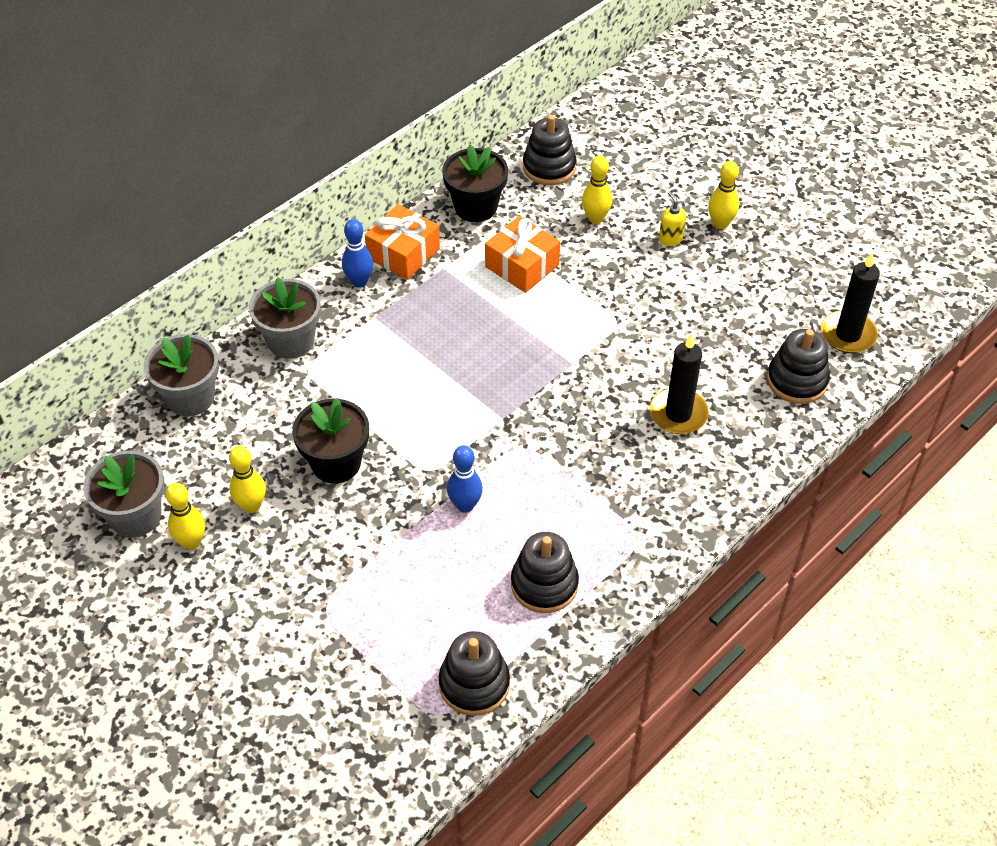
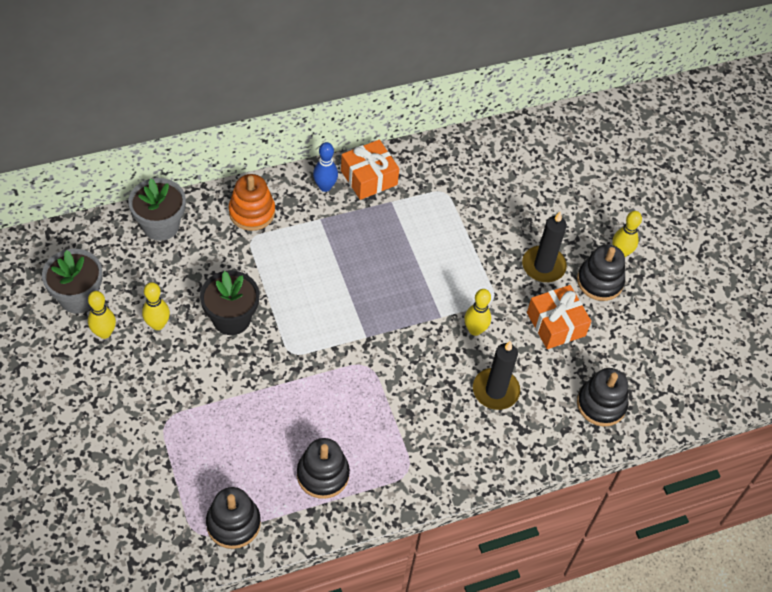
camera: 20 degrees right, 5 degrees up
(291, 341) = (252, 212): grey flower pot -> orange stacking toy
(465, 505) = (302, 390): blue bowling pin -> none
(475, 207) = (443, 162): black flower pot -> none
(522, 266) = (449, 224): orange gift -> orange gift (556, 324)
(549, 167) = (516, 153): black stacking toy -> black stacking toy (599, 281)
(595, 218) = (527, 209): yellow bowling pin -> yellow bowling pin (475, 330)
(670, 239) = (574, 249): yellow soap dispenser -> none
(848, 334) = (664, 385): black candle -> black candle (543, 266)

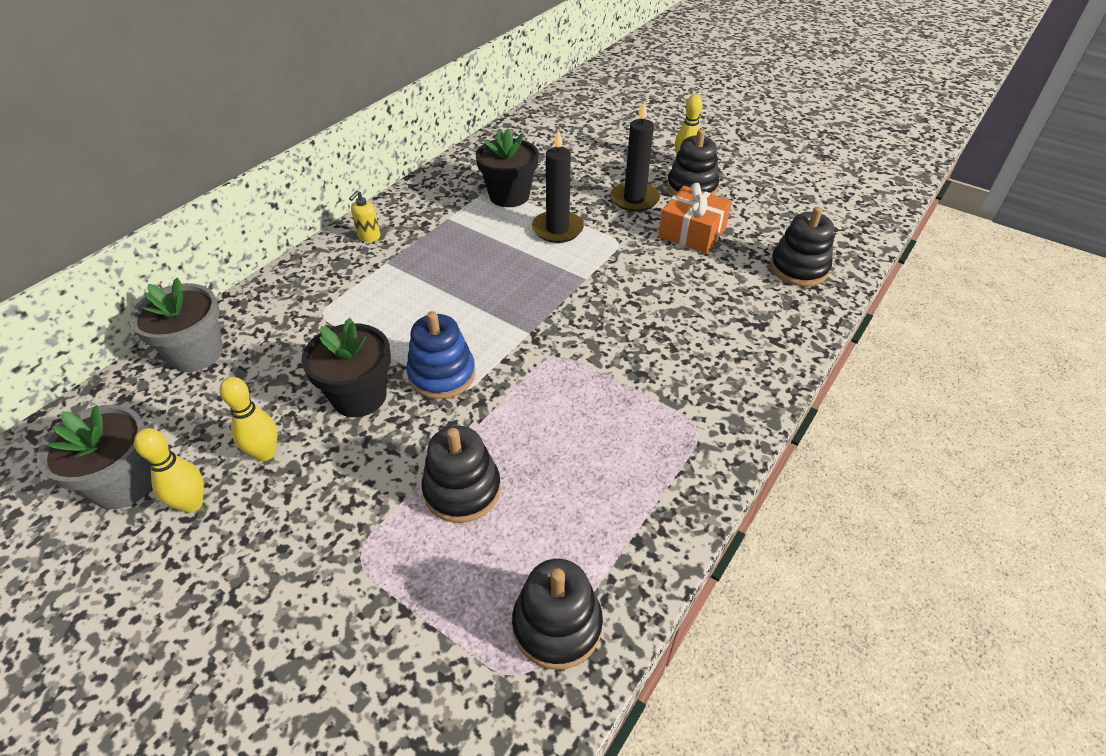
camera: 30 degrees left, 10 degrees down
(252, 212) = (304, 291): orange stacking toy -> none
(289, 334) = (442, 375): none -> blue stacking toy
(323, 474) = (612, 491): black stacking toy -> black stacking toy (462, 490)
(325, 187) = (369, 236): blue bowling pin -> yellow soap dispenser
(369, 178) = (408, 211): orange gift -> none
(452, 205) = (509, 196): none -> black flower pot
(475, 330) = (628, 272): yellow bowling pin -> none
(495, 390) = (700, 308): black candle -> black candle (557, 229)

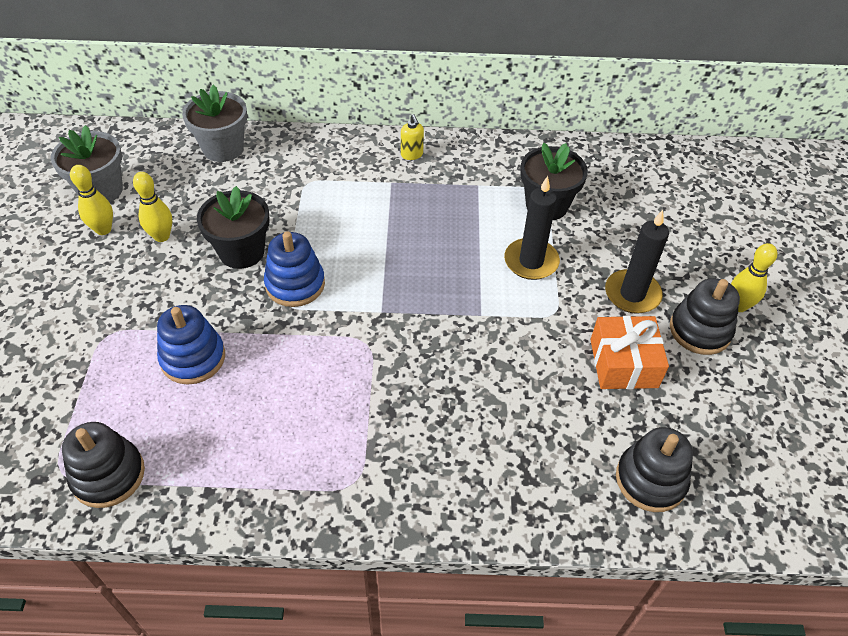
camera: 55 degrees right, 5 degrees up
(369, 236) = (412, 154): yellow soap dispenser -> yellow soap dispenser turned 105 degrees counterclockwise
(462, 490) = (193, 358): black stacking toy -> blue stacking toy

